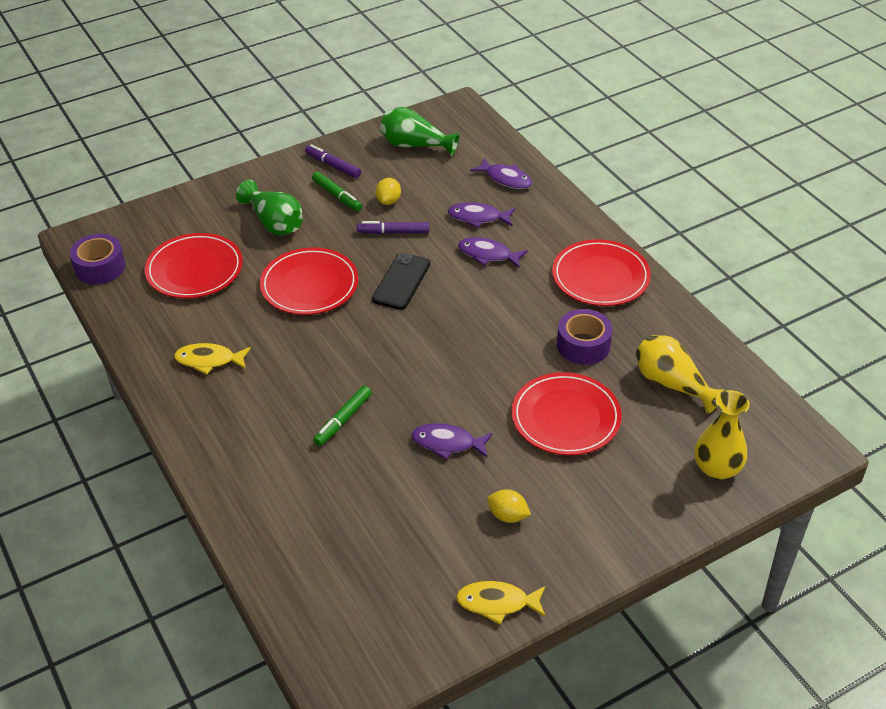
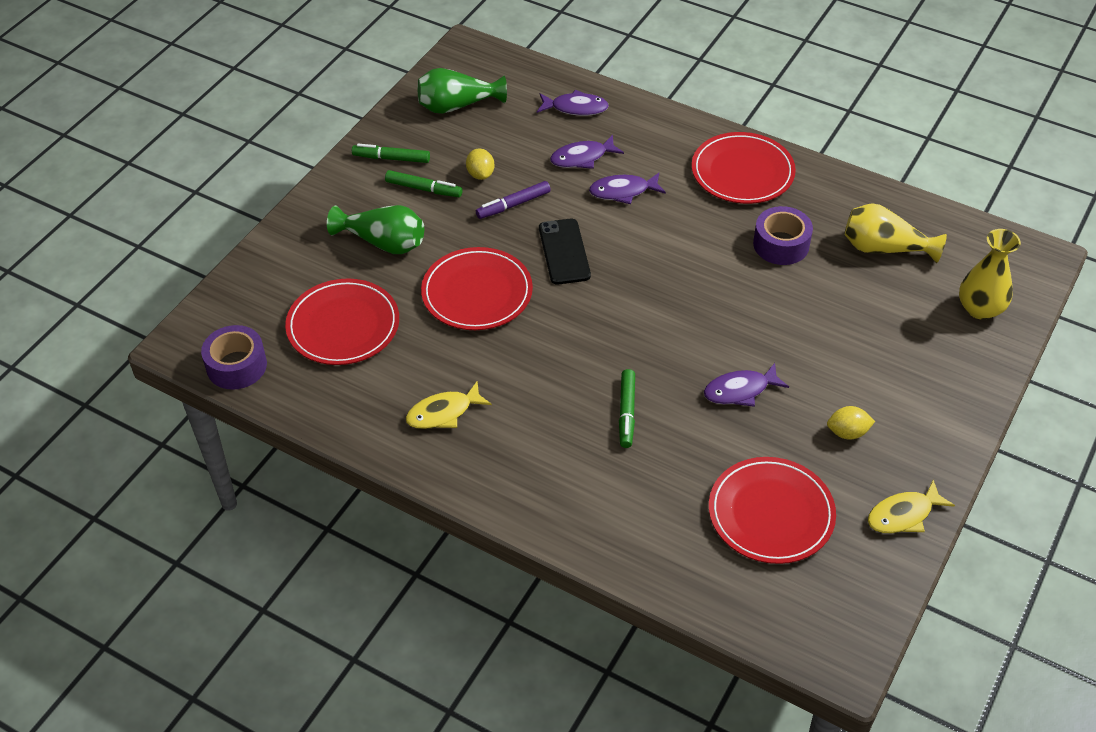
camera: 30 degrees left, 5 degrees up
(333, 166) = (391, 158): purple marker -> green marker
(565, 417) = (821, 319): red plate -> red plate (771, 513)

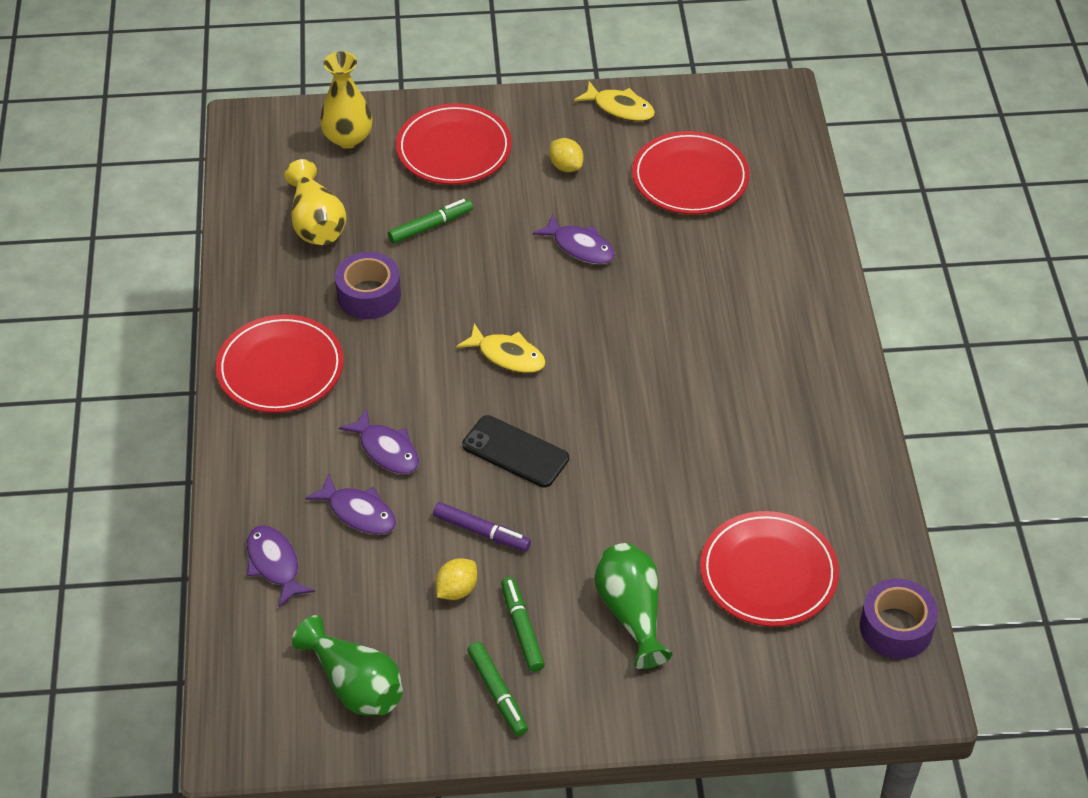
camera: 125 degrees left, 0 degrees up
(443, 413) = (792, 430): yellow fish -> yellow fish (507, 355)
(477, 293) = (630, 490): red plate -> red plate (454, 149)
(564, 252) = (515, 452): black phone -> black phone turned 75 degrees clockwise
(627, 412) = (672, 307): green marker -> green marker (430, 226)

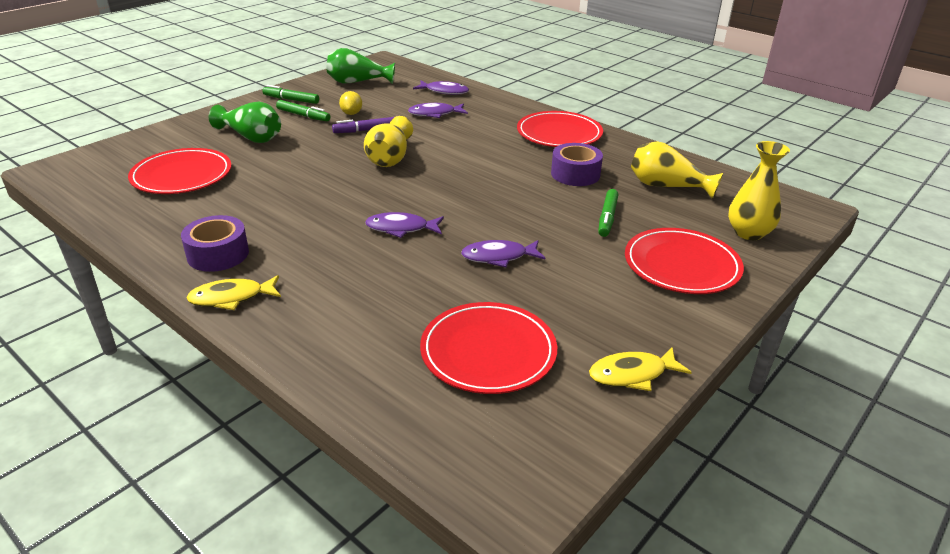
camera: 135 degrees right, 15 degrees down
(386, 450) = (457, 133): purple fish -> purple fish (401, 228)
(507, 355) = (455, 187): yellow fish -> yellow fish (231, 298)
(515, 452) = (390, 158): black phone -> yellow vase
(566, 166) = (592, 300): yellow lemon -> none
(896, 628) = (77, 187): purple tape -> purple tape (218, 254)

